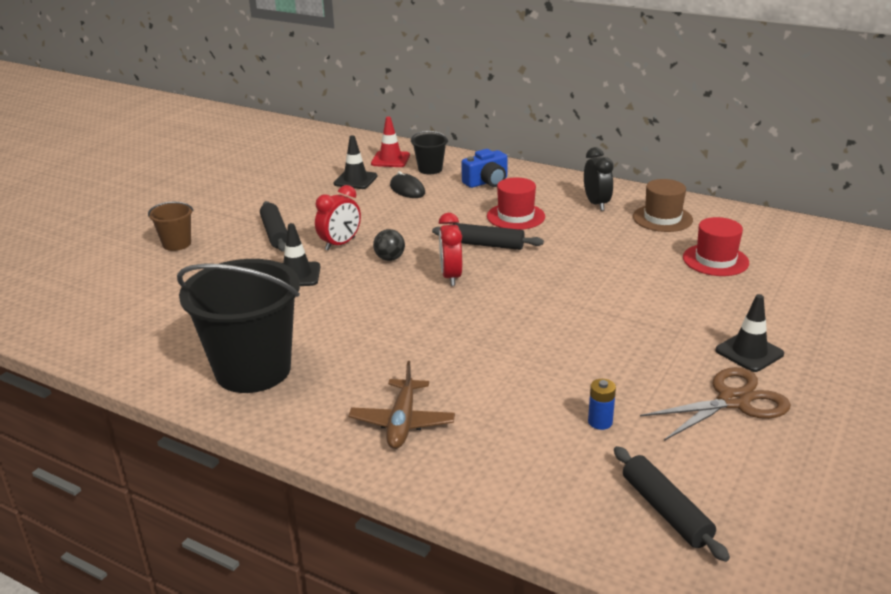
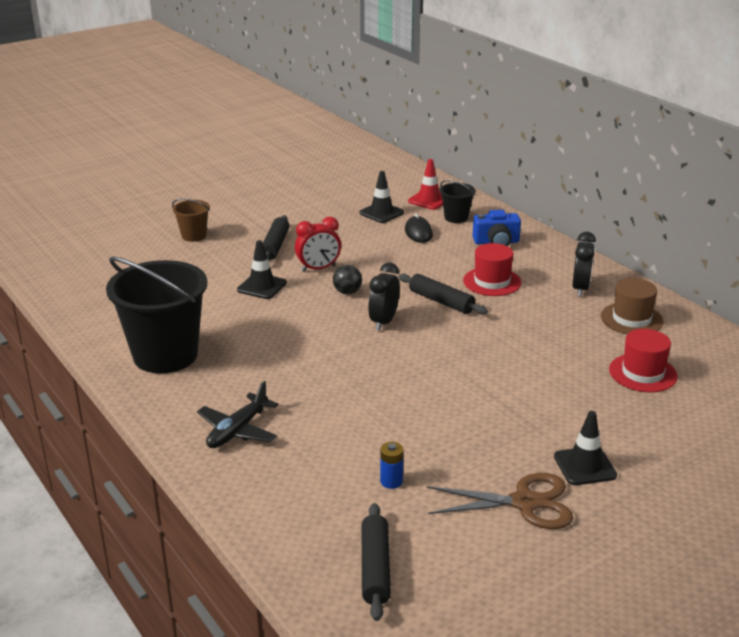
camera: 25 degrees right, 0 degrees up
(402, 422) = (237, 430): brown plane -> black plane
(451, 276) = (383, 322): red clock -> black clock

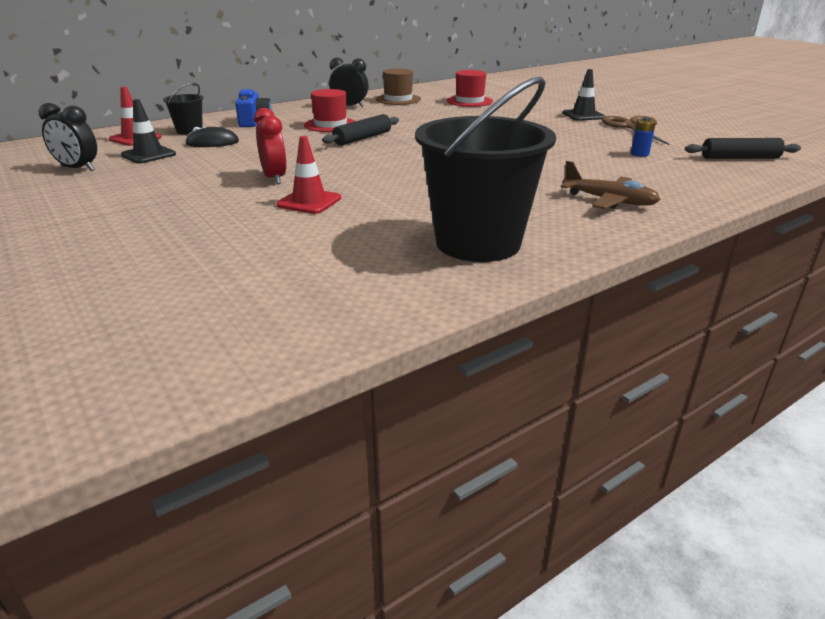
camera: 90 degrees left, 0 degrees up
(194, 236) = (121, 248): brown bucket -> none
(237, 430) = (609, 201): black plane -> brown plane
(262, 286) = (309, 202): black traffic cone -> red traffic cone
(275, 246) = (198, 199): black rolling pin -> none
(347, 292) = (335, 167): black ball -> none
(383, 322) = (398, 155): black clock -> black clock (78, 168)

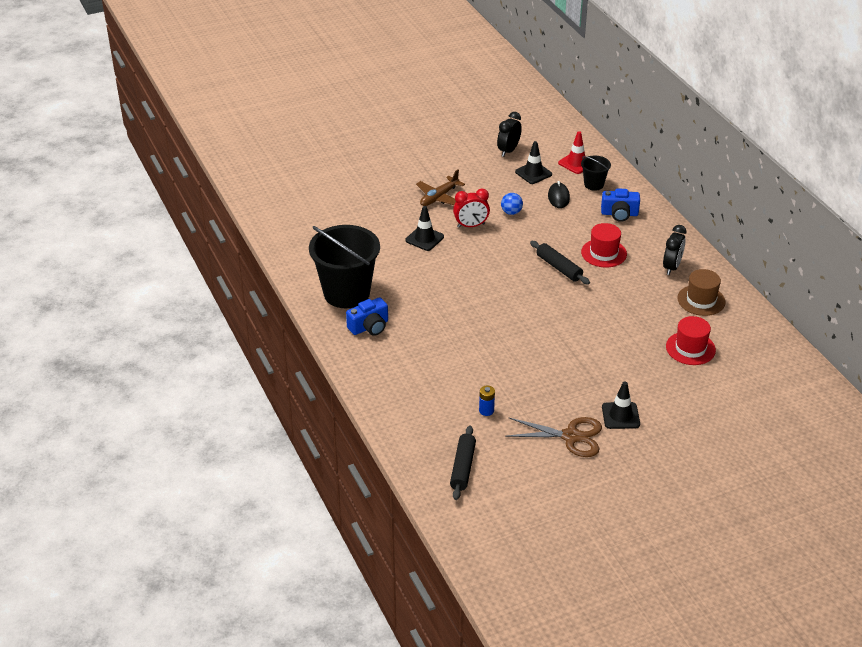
camera: 100 degrees right, 10 degrees up
(243, 161) = (511, 212): none -> blue ball
(309, 202) = (424, 238): red traffic cone -> black traffic cone
(550, 219) = (369, 327): none -> blue camera
(609, 201) = (390, 360): brown plane -> brown plane (439, 197)

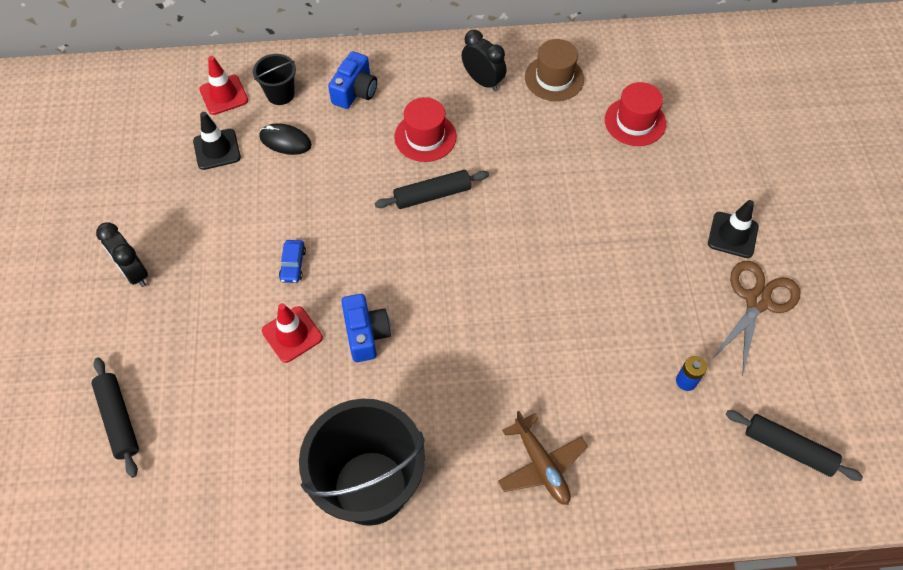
camera: 70 degrees left, 20 degrees up
(340, 194) = (118, 419): none -> black rolling pin
(369, 327) = (462, 478): blue camera -> blue camera (366, 334)
(424, 238) = (292, 334): black traffic cone -> red traffic cone
(439, 197) = (205, 282): brown plane -> brown plane (541, 465)
(471, 225) = (293, 264): red clock -> blue car
(508, 151) = (148, 159): black clock -> black clock (134, 272)
(511, 212) = (289, 206): blue ball -> none

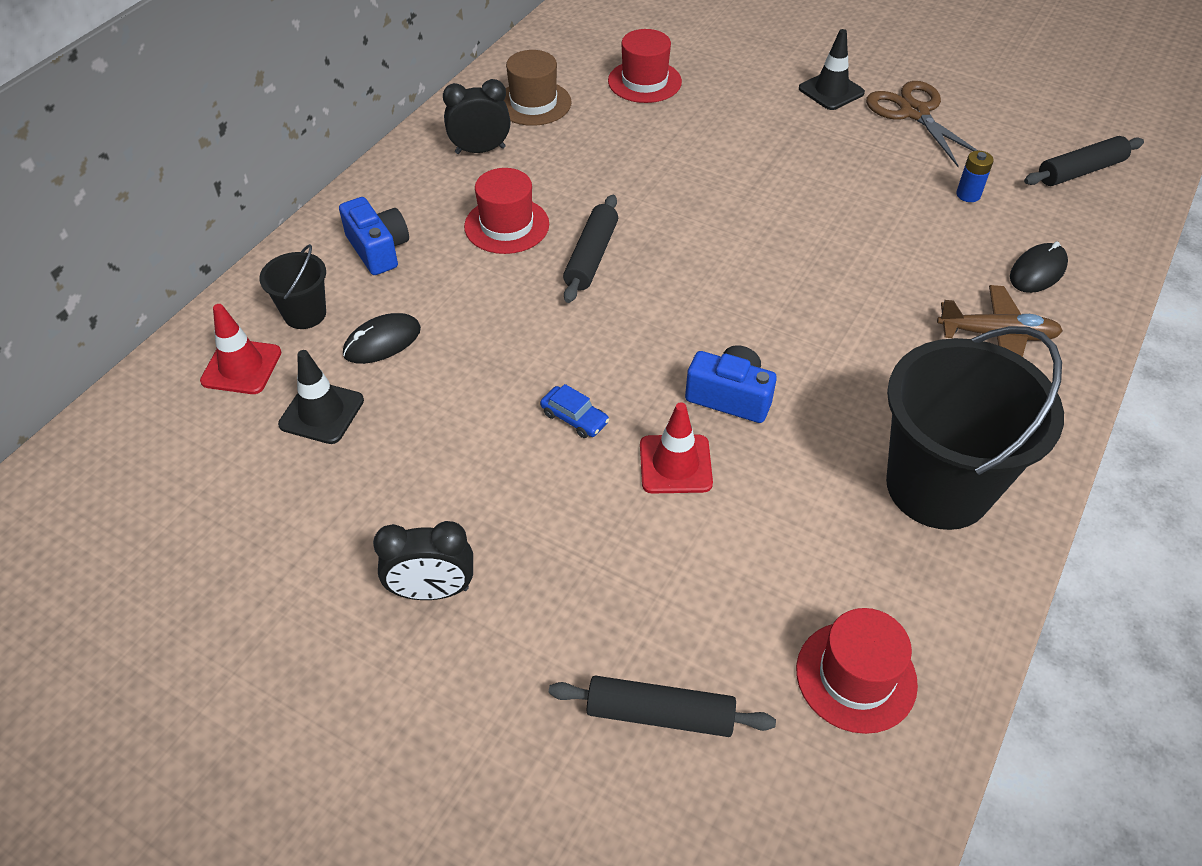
camera: 55 degrees left, 10 degrees down
(197, 505) = (856, 676): none -> red hat
(634, 464) = (1037, 271): none -> black mouse

